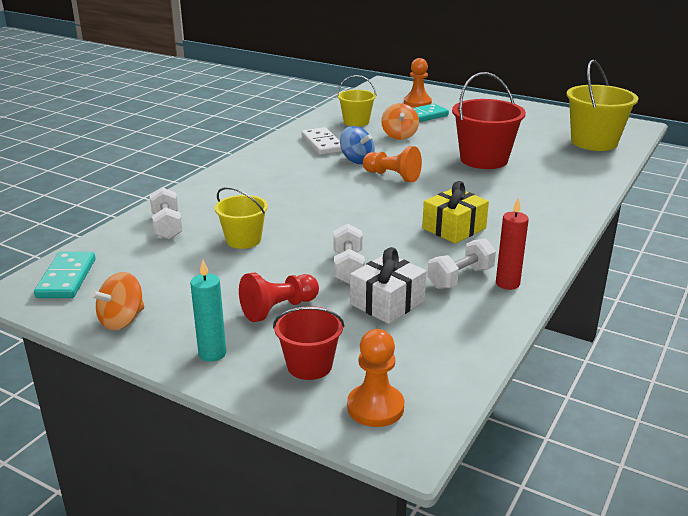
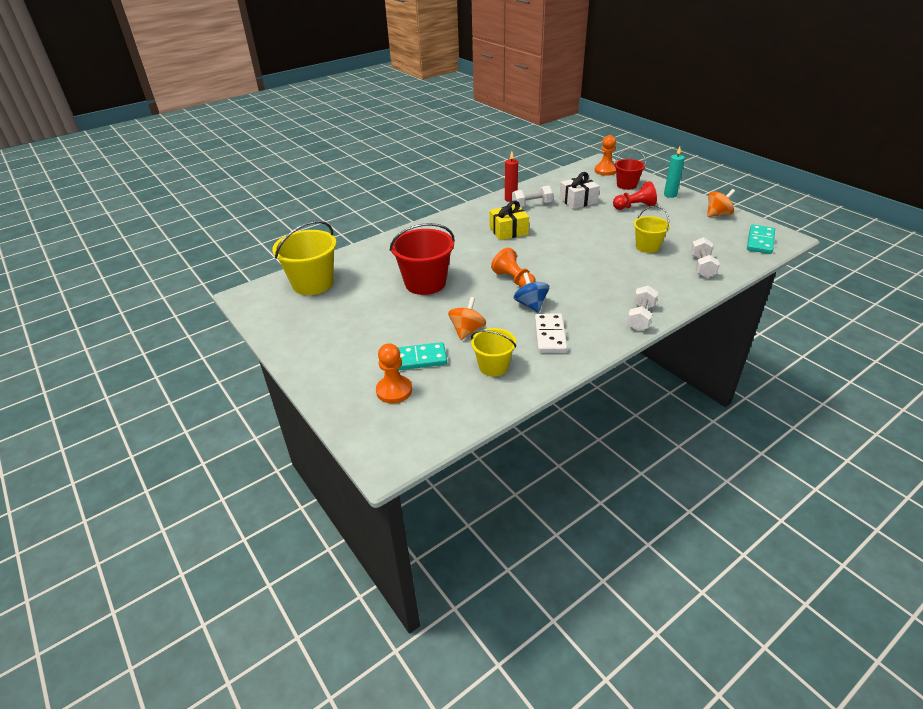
camera: 155 degrees left, 10 degrees up
(348, 267) = (588, 220): white dumbbell -> white dumbbell (640, 317)

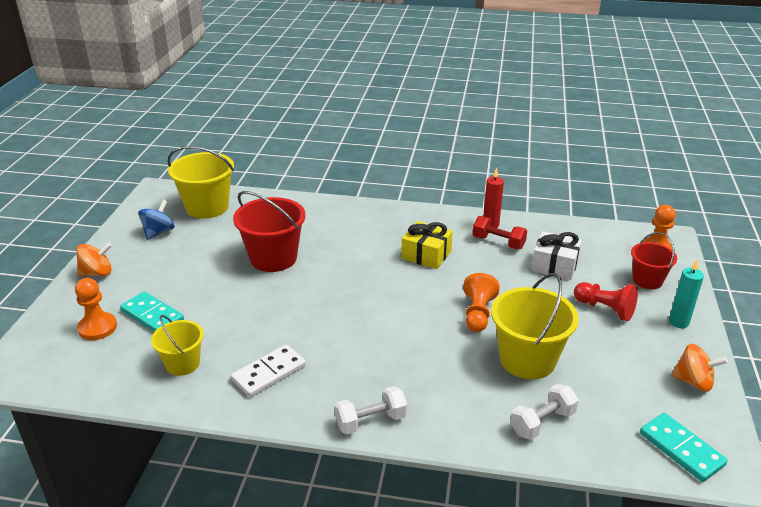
camera: 45 degrees right, 5 degrees down
(467, 331) = (223, 320): orange spinning top -> orange spinning top (97, 273)
(514, 280) = (339, 303): orange pawn -> orange pawn (478, 314)
(531, 205) = (498, 242): white dumbbell -> red dumbbell
(531, 305) = (308, 335): blue spinning top -> blue spinning top (158, 232)
(647, 247) = (527, 359): yellow bucket -> yellow bucket, size x1.67
(760, 241) = (681, 449): turquoise domino -> turquoise domino turned 75 degrees clockwise

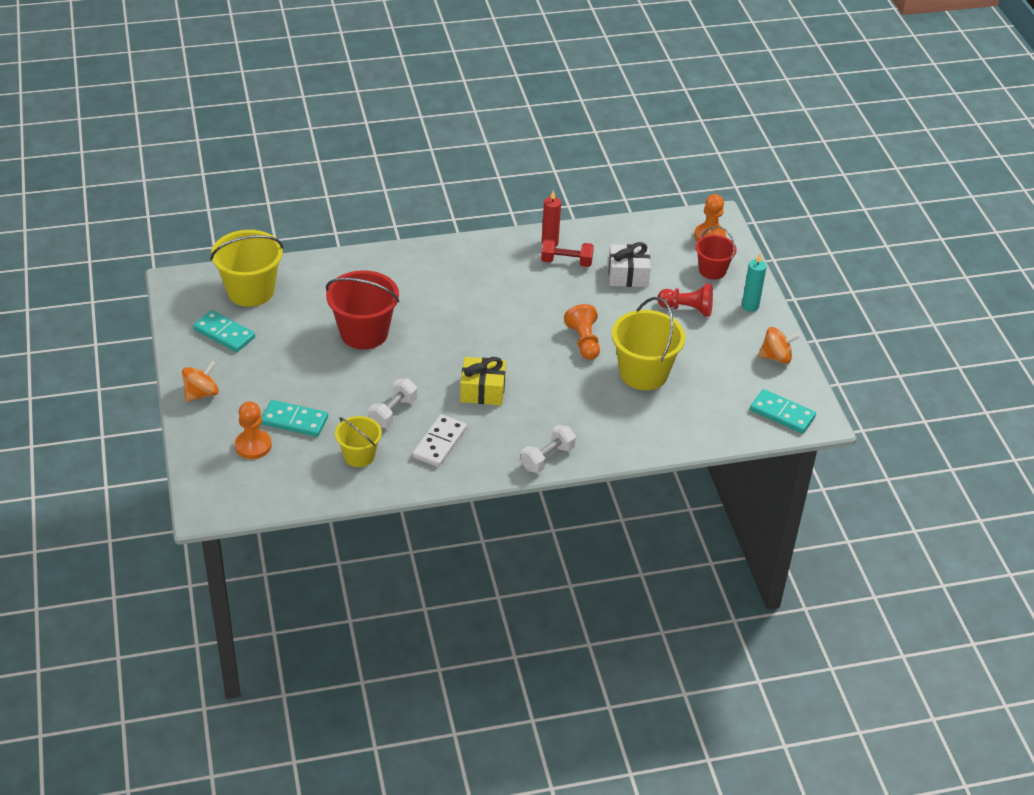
camera: 25 degrees left, 10 degrees up
(158, 232) = (224, 333): blue spinning top -> turquoise domino
(426, 255) = (507, 292): yellow gift -> yellow gift (482, 390)
(542, 422) = (676, 422): white dumbbell -> white dumbbell (393, 412)

